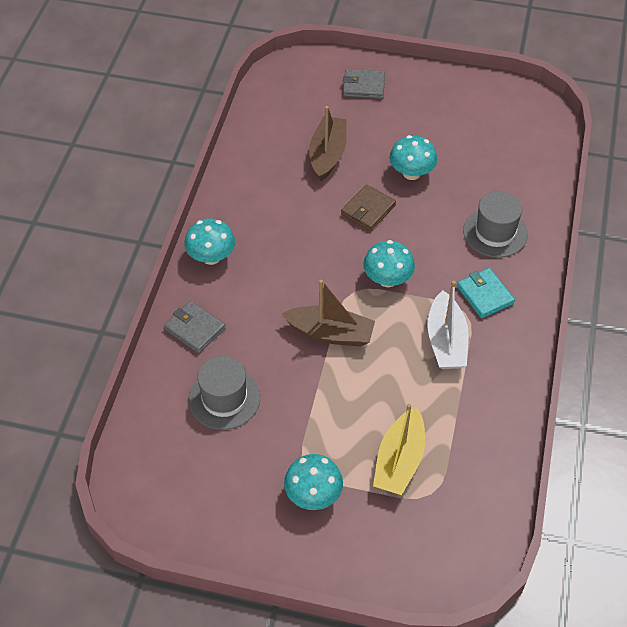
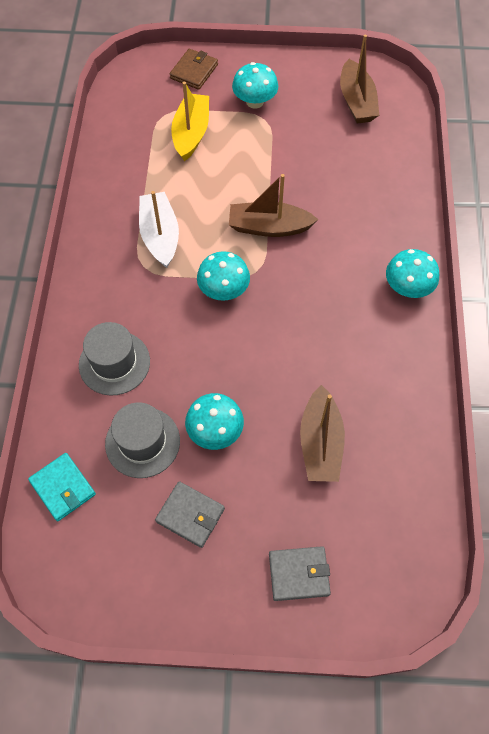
camera: 170 degrees right, 10 degrees up
(186, 475) = (356, 101): none -> brown boat
(195, 329) = (395, 213): grey wallet -> grey wallet (190, 515)
(224, 398) = (346, 159): grey hat -> grey hat (142, 442)
(368, 210) = (257, 370): brown wallet -> brown wallet (194, 71)
(484, 295) = (124, 287): turquoise wallet -> turquoise wallet (63, 488)

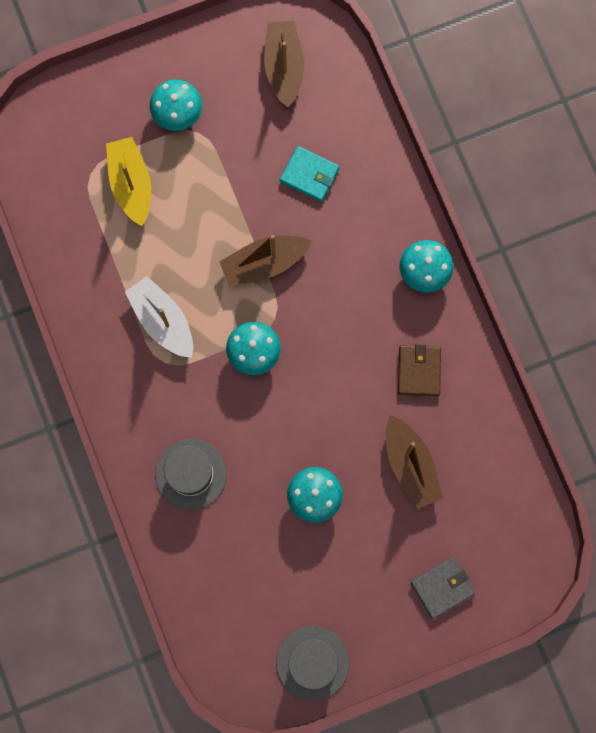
camera: 25 degrees left, 15 degrees up
(63, 488) = (209, 609): turquoise wallet -> turquoise wallet (309, 175)
(142, 442) = (256, 536): grey hat -> grey hat (312, 663)
(190, 515) = (330, 581): grey wallet -> none
(194, 71) = (93, 101): brown wallet -> brown wallet (419, 371)
(356, 101) = (284, 67): brown boat -> brown boat turned 150 degrees counterclockwise

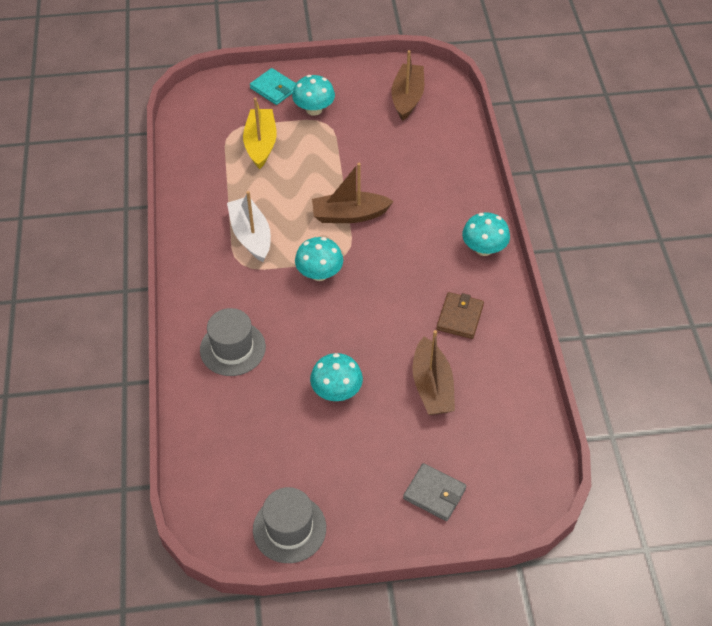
camera: 15 degrees right, 25 degrees down
(309, 175) = (406, 166): turquoise wallet -> turquoise wallet (274, 88)
(442, 587) = (434, 493): grey wallet -> grey wallet turned 45 degrees clockwise

